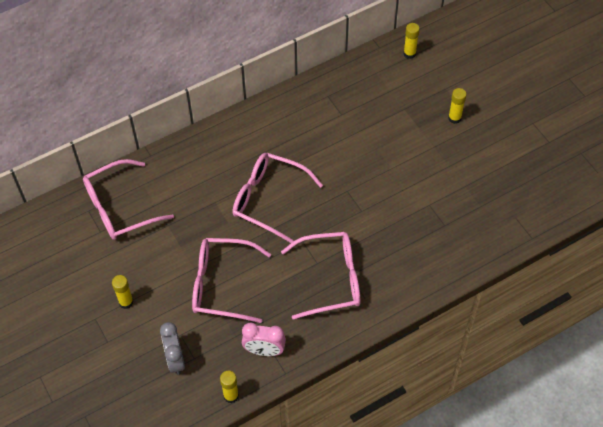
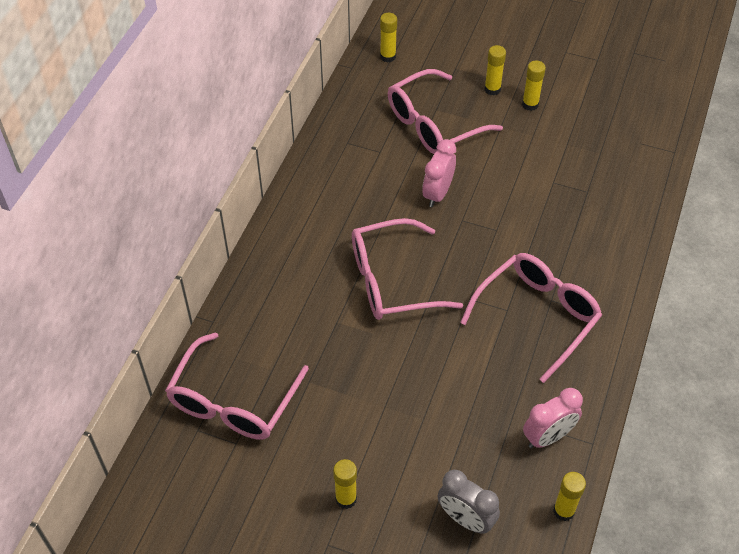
camera: 40 degrees left, 5 degrees down
(222, 285) = (433, 401): pink glasses -> pink glasses (434, 124)
(349, 164) = (437, 194): none -> pink clock
(469, 144) = (530, 104): none -> yellow glue stick

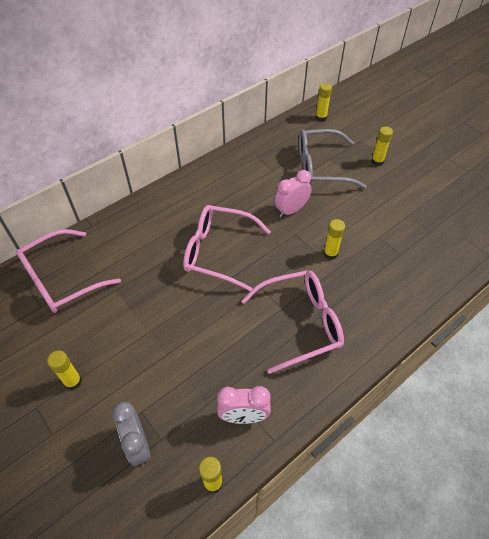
camera: 30 degrees right, 0 degrees up
(434, 124) = (321, 167): pink glasses -> grey glasses
(530, 104) = (397, 181): yellow glue stick -> yellow glue stick (330, 254)

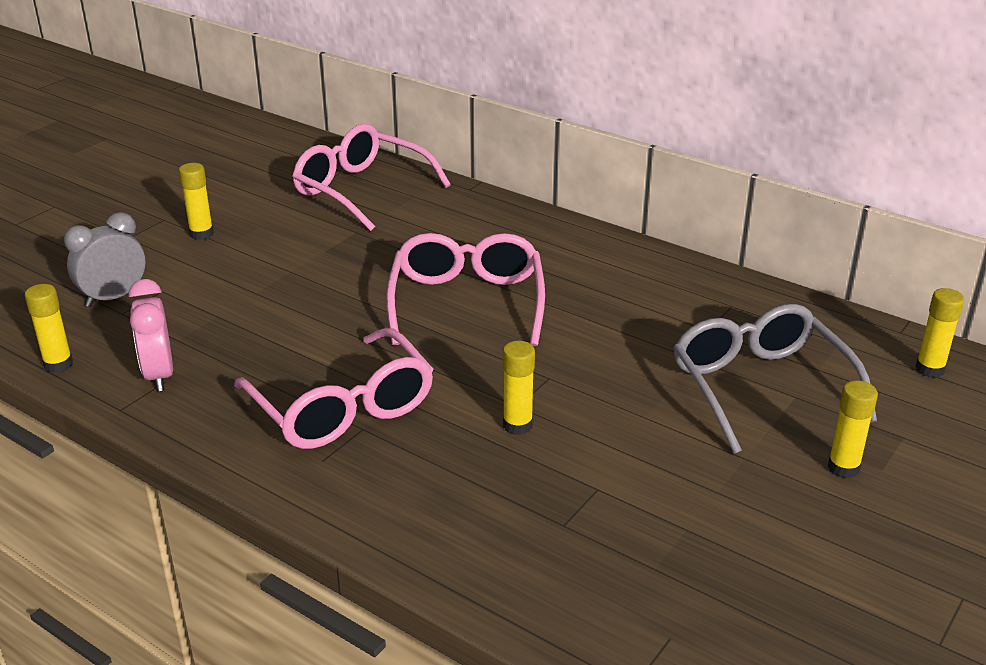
camera: 75 degrees right, 20 degrees down
(291, 210) = (608, 364): pink clock -> none

